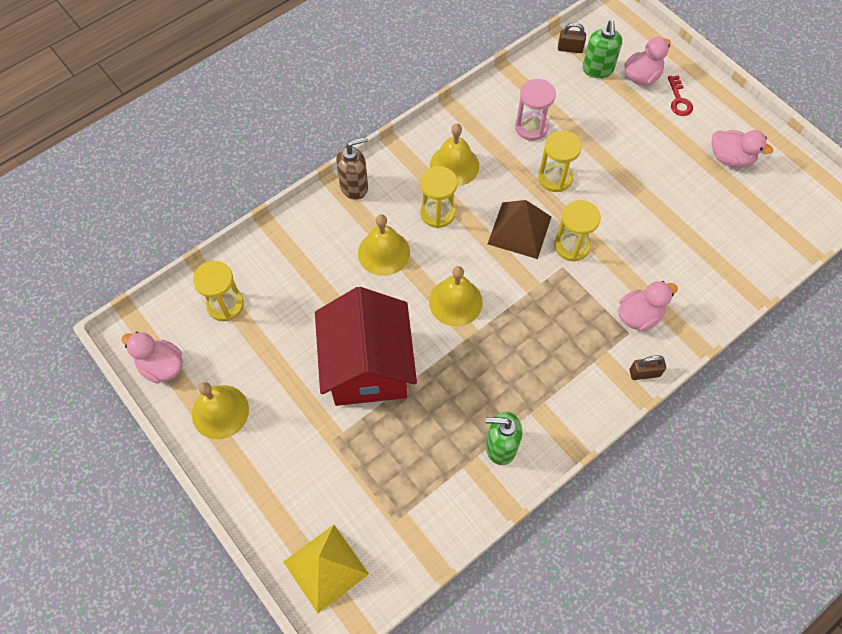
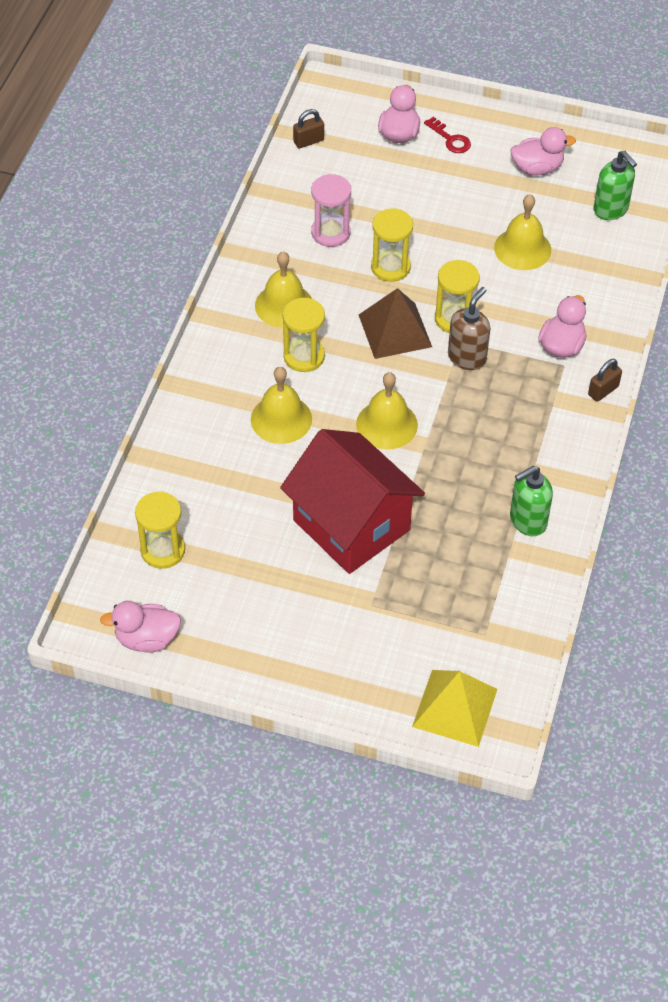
camera: 35 degrees left, 10 degrees down
(220, 411) = (242, 643): yellow bell -> yellow bell (522, 248)
(354, 187) = (200, 376): brown soap dispenser -> brown soap dispenser (467, 357)
(597, 70) = (351, 148): green soap dispenser -> green soap dispenser (611, 210)

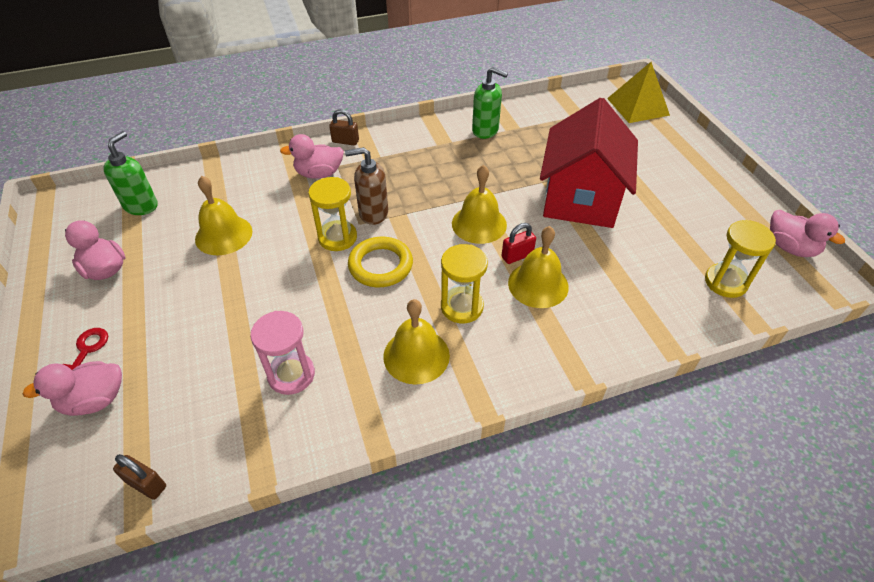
camera: 125 degrees left, 5 degrees down
(324, 426) = (517, 256): none -> red padlock
(390, 267) = (307, 305): yellow hourglass -> none
(395, 330) = (380, 265): brown pyramid -> yellow ring

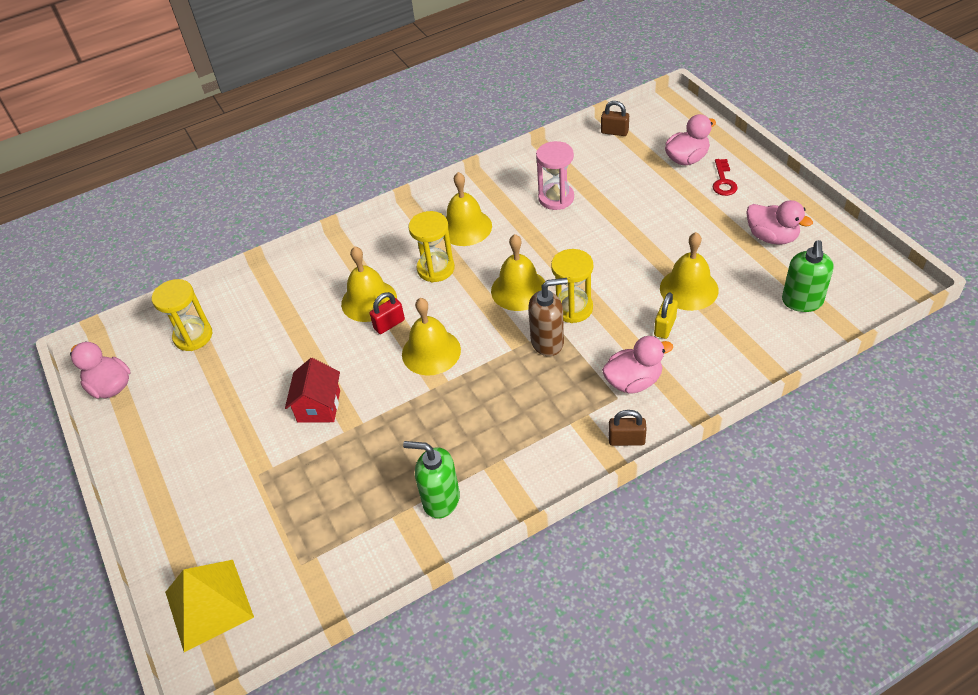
camera: 175 degrees right, 0 degrees up
(268, 207) = (665, 327): none -> yellow padlock
(380, 265) = (519, 289): yellow ring -> yellow bell
(580, 199) = (319, 406): red house -> red house, size x0.48

